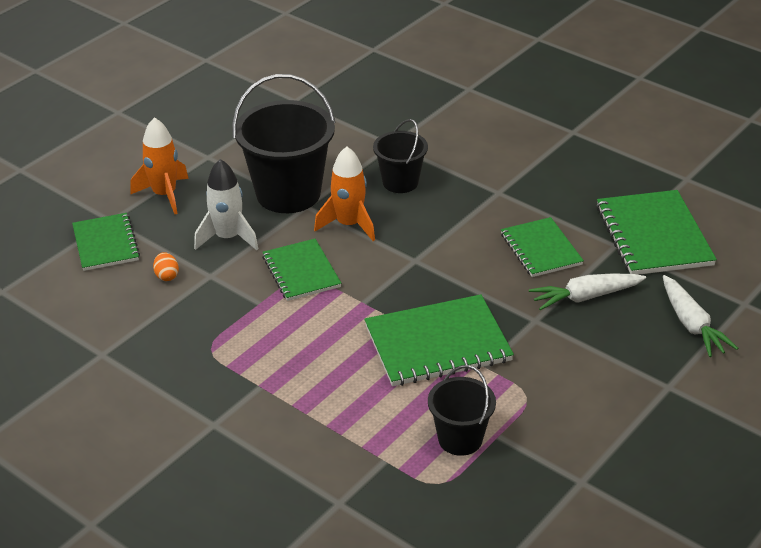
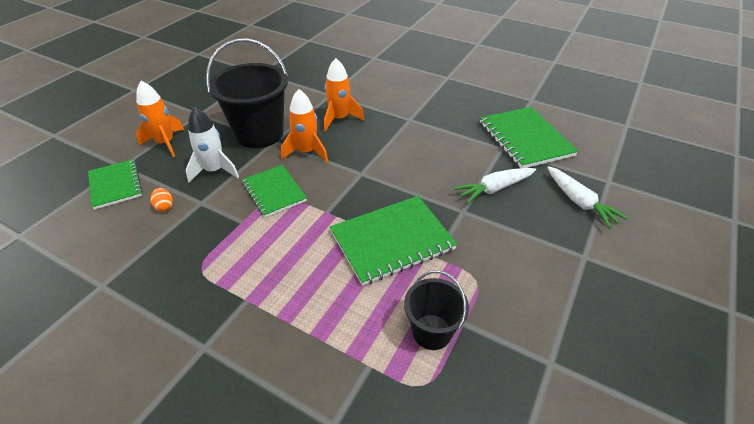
camera: 10 degrees left, 5 degrees up
(400, 182) = (339, 119): black bucket -> orange rocket
(541, 249) = (450, 156): green notebook -> none

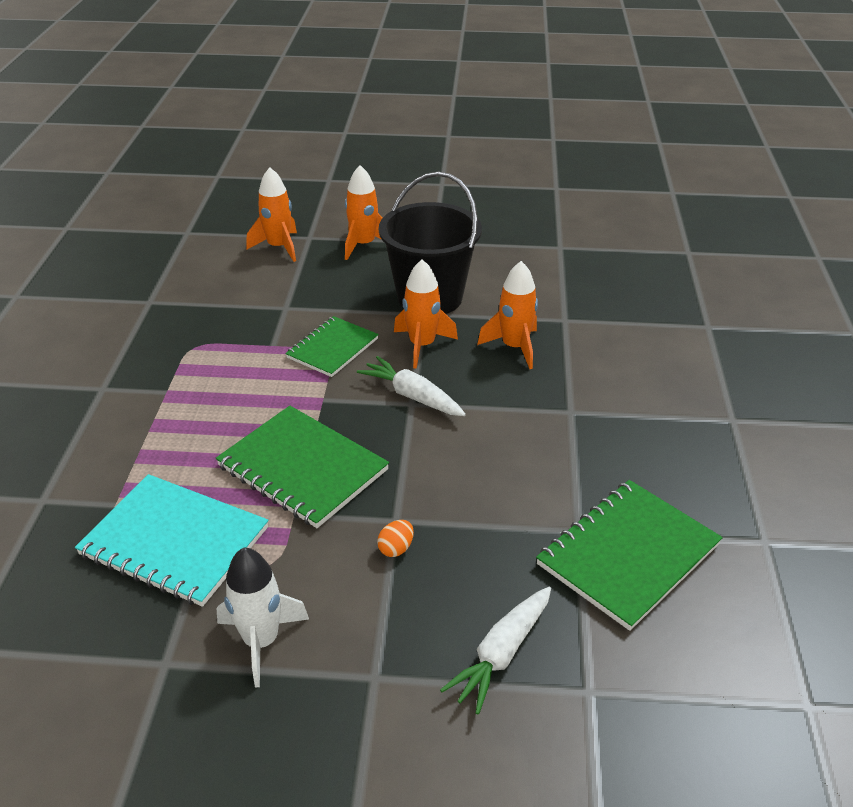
camera: 65 degrees right, 5 degrees down
(115, 185) = (279, 247): green notebook -> orange rocket
(164, 206) = (266, 288): orange egg -> orange egg (396, 548)
(214, 171) = (340, 294): white rocket -> white rocket (261, 641)
(432, 332) = (175, 541): black bucket -> turquoise notebook
(494, 189) = (466, 543): white carrot -> white carrot (412, 396)

